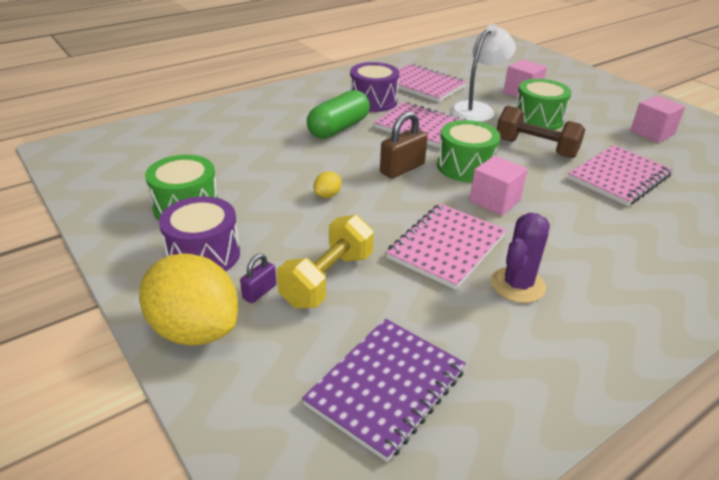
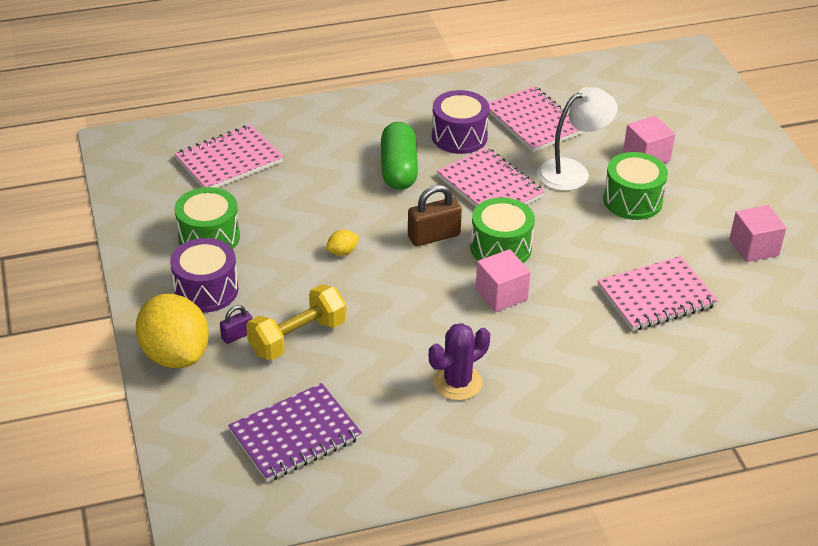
camera: 20 degrees right, 5 degrees up
(339, 128) = (399, 169): green capsule -> green capsule turned 60 degrees counterclockwise
(446, 247) = (419, 332): pink notebook -> pink notebook (229, 161)
(535, 148) = (596, 240): brown dumbbell -> none

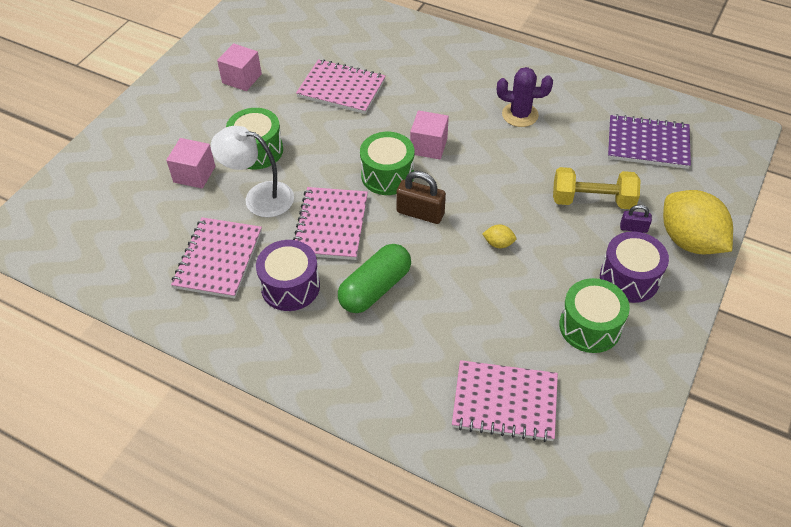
camera: 135 degrees left, 10 degrees up
(175, 355) = (689, 241): yellow lemon -> yellow lemon turned 45 degrees counterclockwise

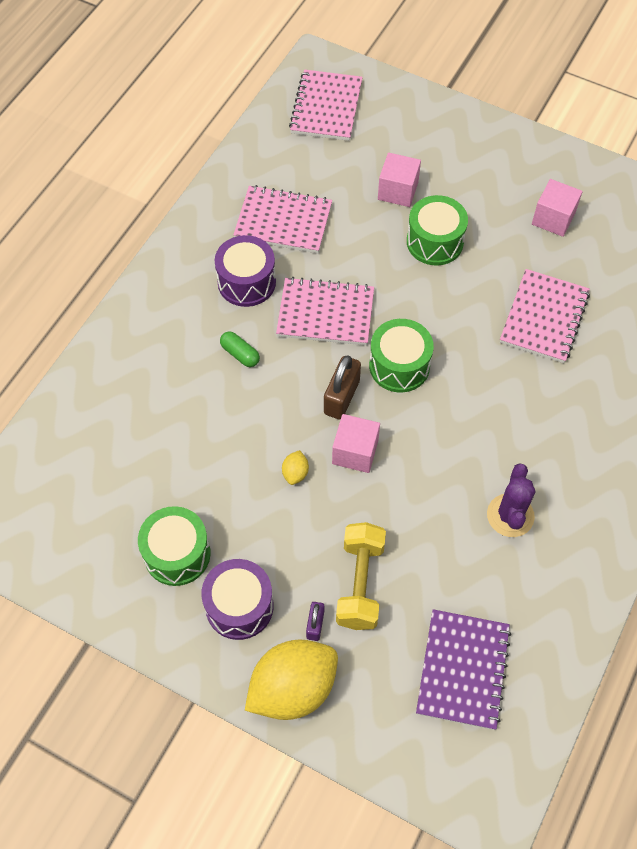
camera: 90 degrees right, 10 degrees up
(259, 197) = (365, 248): white lamp -> none
(375, 288) = (240, 354): green capsule -> green capsule, size x0.52
(428, 146) = (448, 409): pink cube -> pink cube (355, 452)
(504, 402) = (96, 463): pink notebook -> pink notebook (326, 107)

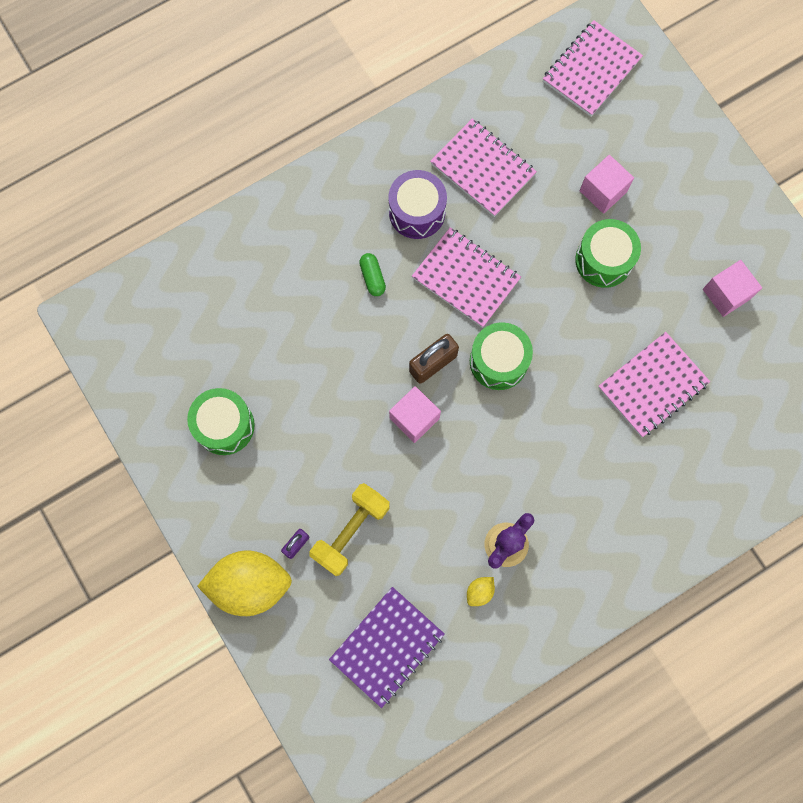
camera: 30 degrees right, 15 degrees up
(239, 606) = (247, 496): purple drum -> none
(295, 473) = (355, 409): yellow lemon -> yellow lemon (479, 592)

